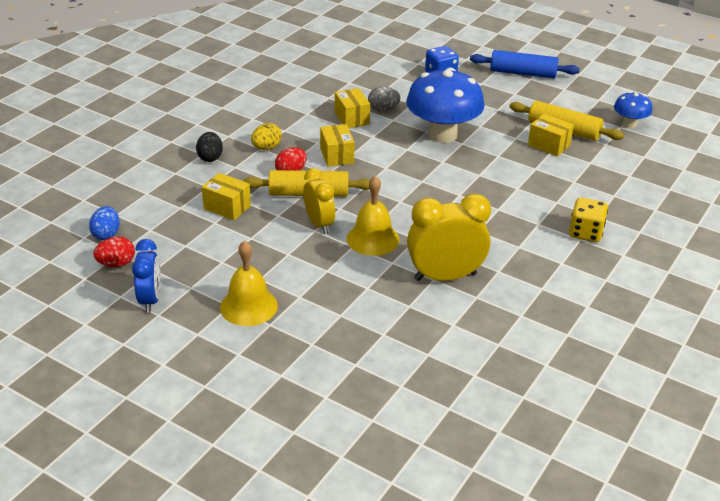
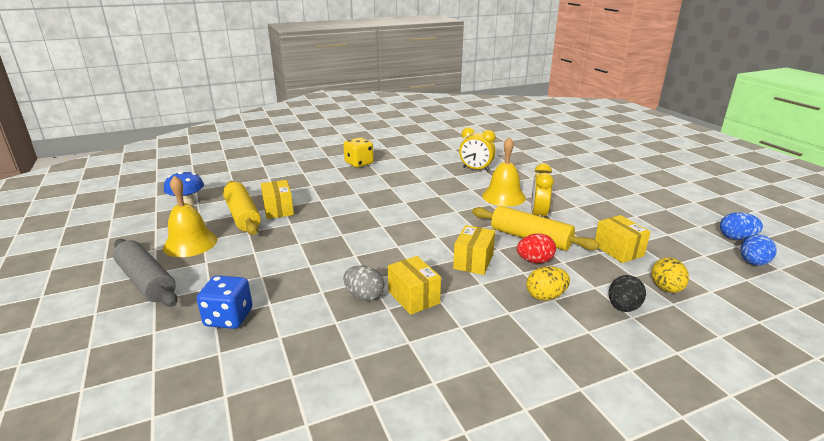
camera: 145 degrees left, 10 degrees down
(116, 264) = (736, 238): red egg -> blue egg
(150, 300) = (701, 210): blue clock -> none
(181, 182) = (666, 289): none -> yellow egg
(248, 306) = (622, 189): yellow bell -> yellow bell (190, 243)
(352, 118) = (413, 297): yellow box -> yellow box turned 45 degrees counterclockwise
(442, 135) = (347, 246): blue mushroom -> none
(445, 277) = (476, 169): yellow clock -> yellow clock, size x0.63
(523, 73) = (146, 281): blue rolling pin -> grey rolling pin

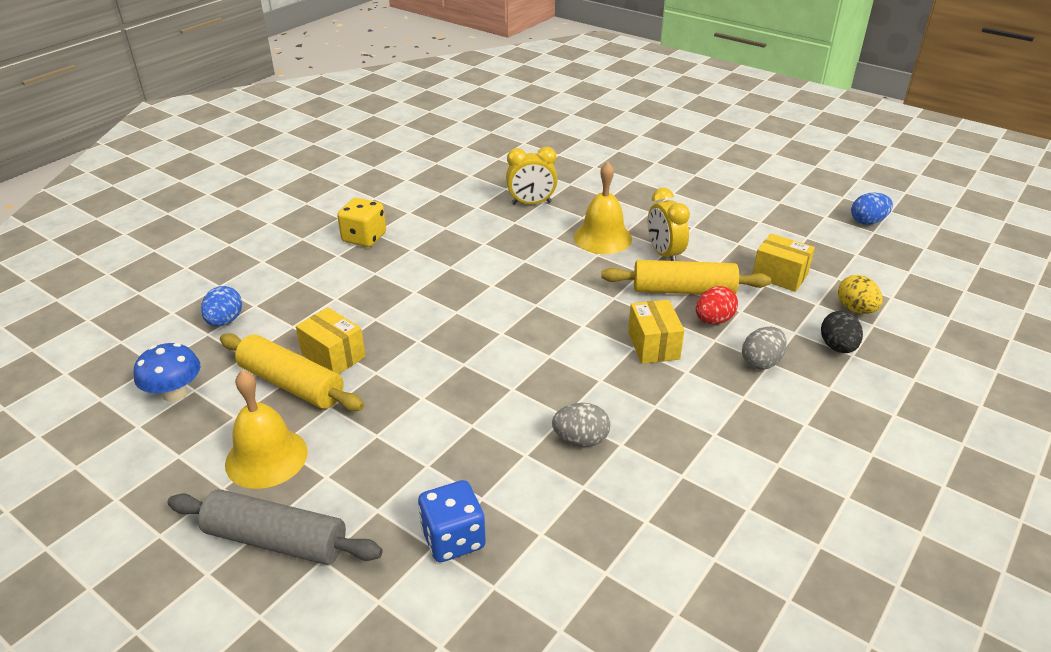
camera: 30 degrees left, 10 degrees up
(413, 297) = (635, 419): yellow box -> none
(545, 296) = (761, 362): yellow egg -> grey egg
(753, 263) = (901, 249): blue egg -> blue egg (225, 321)

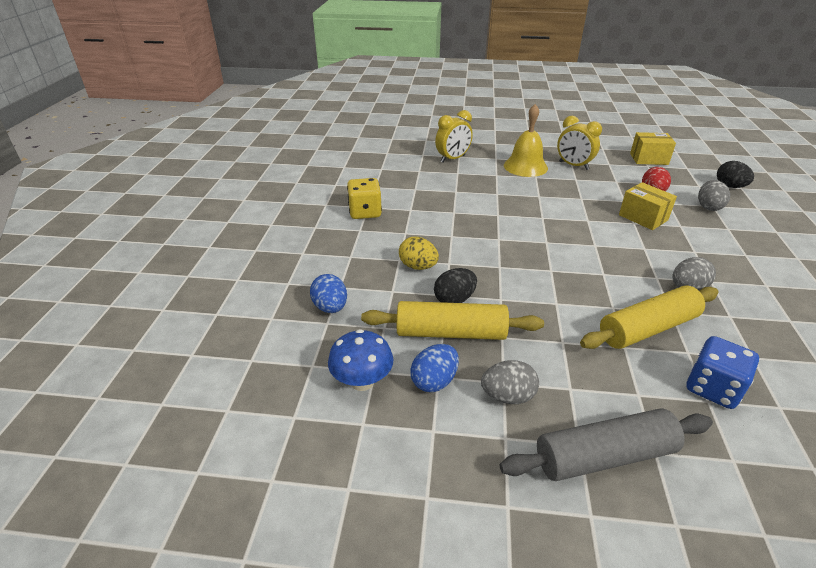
camera: 30 degrees left, 0 degrees up
(266, 457) = (507, 396): yellow bell -> grey egg
(333, 356) = (454, 299): yellow box -> black egg
(683, 290) = (613, 182): yellow rolling pin -> yellow rolling pin (647, 328)
(855, 309) = (708, 165): yellow egg -> yellow egg (418, 266)
(867, 222) = (648, 120): blue egg -> blue egg (434, 381)

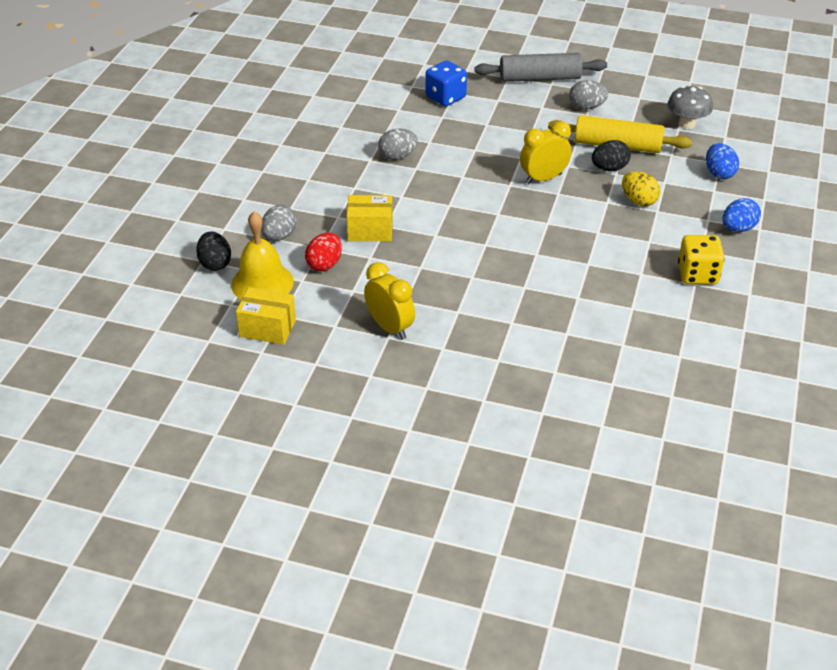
camera: 170 degrees left, 5 degrees up
(362, 381) = (686, 124): blue mushroom -> grey mushroom
(434, 381) = (635, 119): blue egg -> blue egg (738, 228)
(452, 159) = (566, 365): yellow clock -> yellow clock (543, 178)
(525, 166) = (462, 334): yellow bell -> yellow bell (262, 283)
(643, 217) = (370, 230): yellow box -> yellow box turned 60 degrees counterclockwise
(647, 328) = (459, 132): yellow rolling pin -> none

